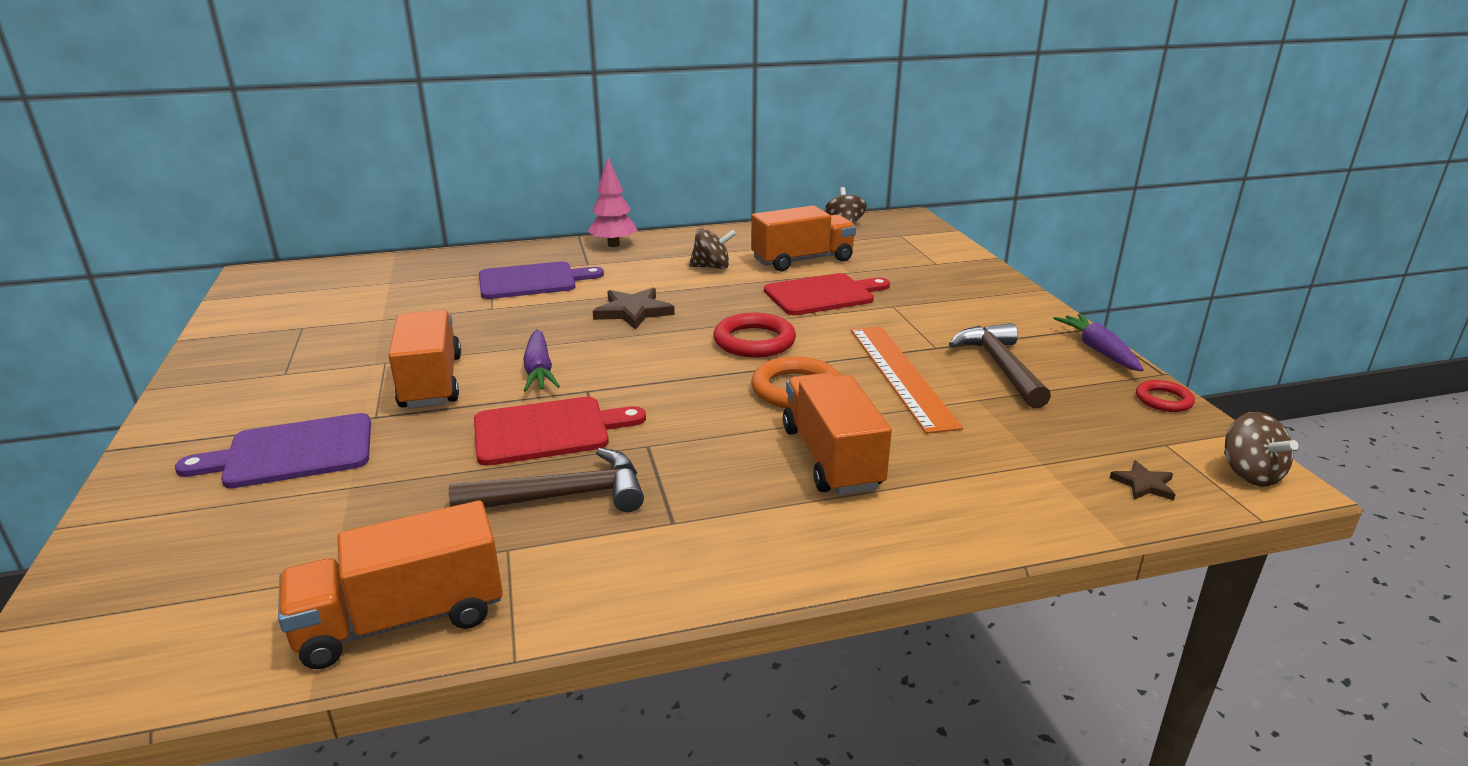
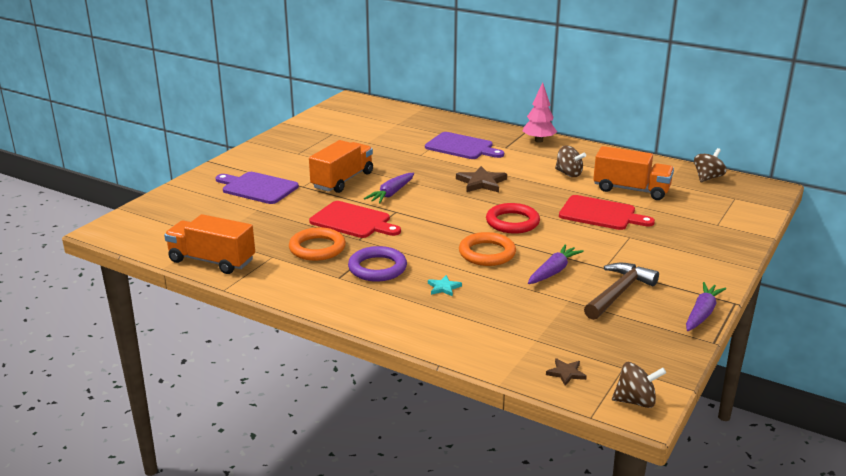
camera: 45 degrees right, 0 degrees up
(562, 496) = (317, 248): brown hammer -> orange ring
(702, 478) = (377, 268): none -> purple ring
(831, 458) = (443, 287): orange truck -> turquoise star
(901, 375) = (553, 271): orange ruler -> purple carrot
(1163, 400) = (676, 352): red ring -> none
(1249, 474) = (635, 401): brown spinning top -> brown spinning top turned 120 degrees counterclockwise

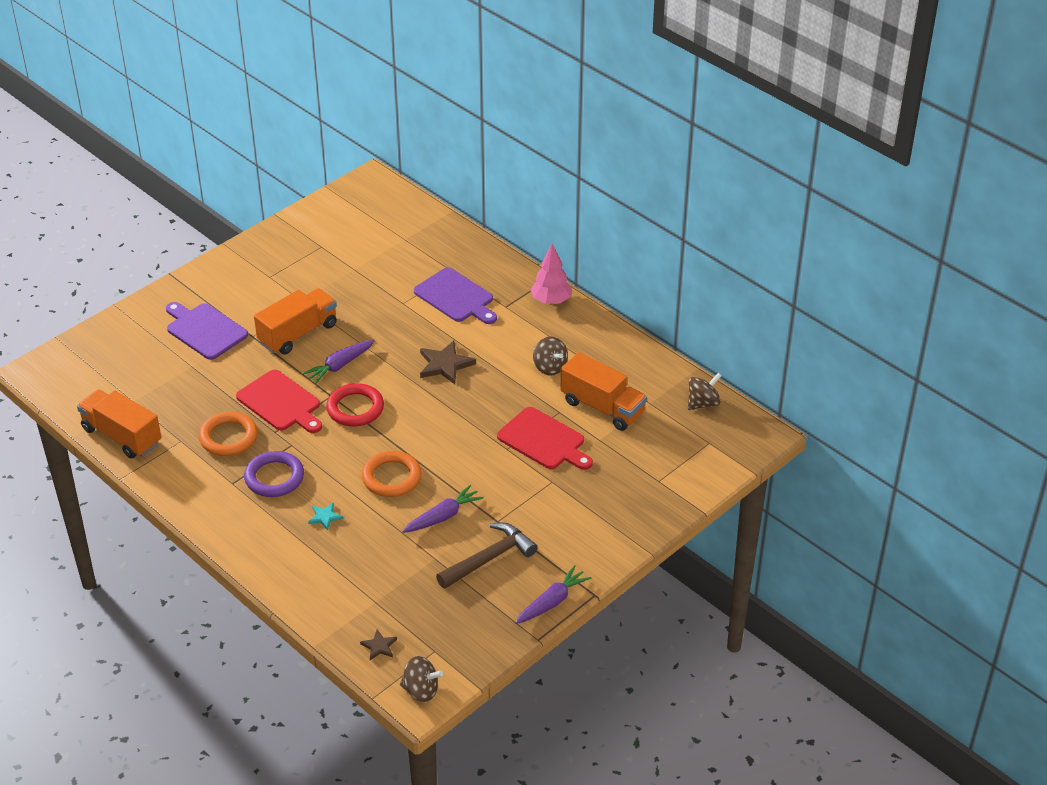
camera: 15 degrees right, 15 degrees up
(512, 222) = (443, 436): red ring -> red ring (355, 408)

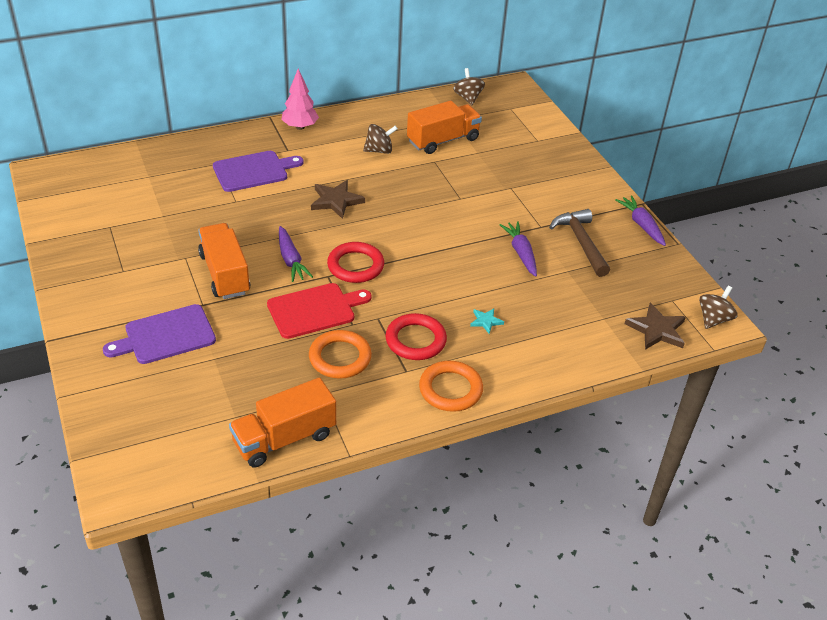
camera: 70 degrees left, 0 degrees up
(274, 477) = (415, 340): purple ring -> red ring
(379, 646) = (657, 330): brown star -> brown star, size x1.83
(391, 477) = (458, 268): orange ring -> orange ring (450, 389)
(543, 440) = (462, 178): red cutting board -> none

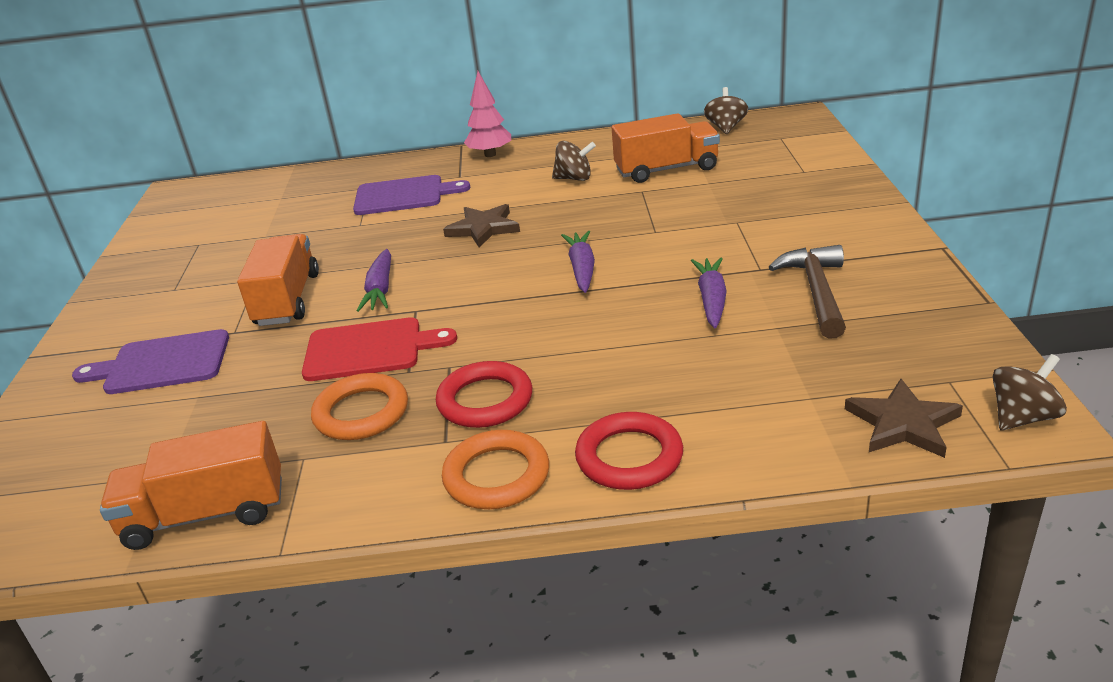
camera: 25 degrees right, 10 degrees down
(355, 266) = (460, 301): red ring -> red ring (629, 457)
(486, 321) = (608, 384): turquoise star -> none
(641, 225) = (930, 274): purple carrot -> purple carrot (582, 269)

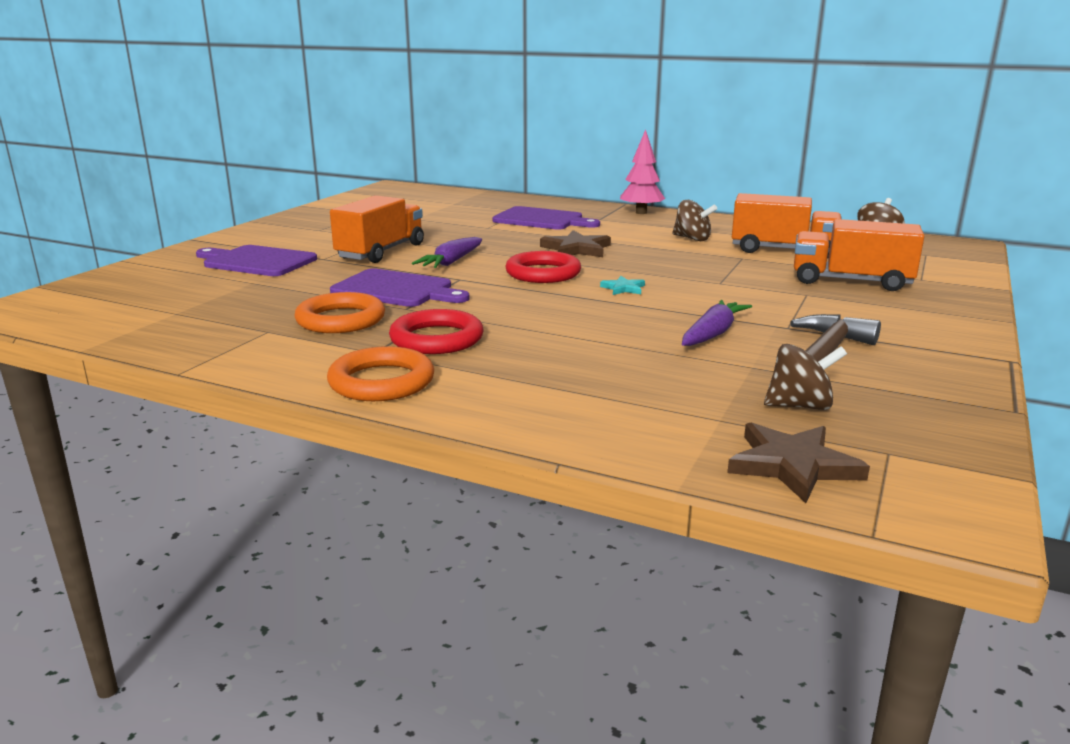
camera: 25 degrees right, 10 degrees down
(206, 514) = (167, 339): orange truck -> orange truck (851, 281)
(369, 349) = (396, 290): red cutting board -> purple cutting board
(582, 269) = (623, 288): purple carrot -> turquoise star
(629, 457) = (500, 404): red ring -> red ring (543, 273)
(1022, 417) = (941, 504): brown spinning top -> brown spinning top (800, 406)

